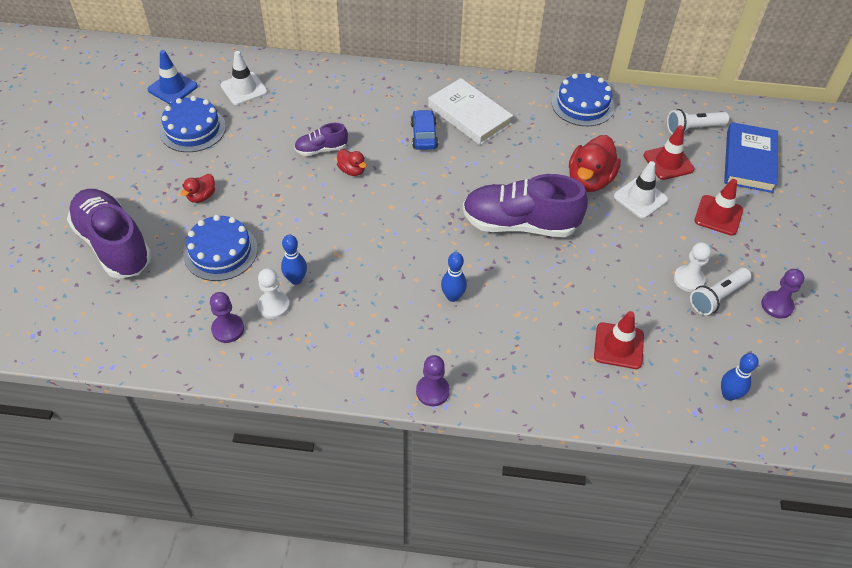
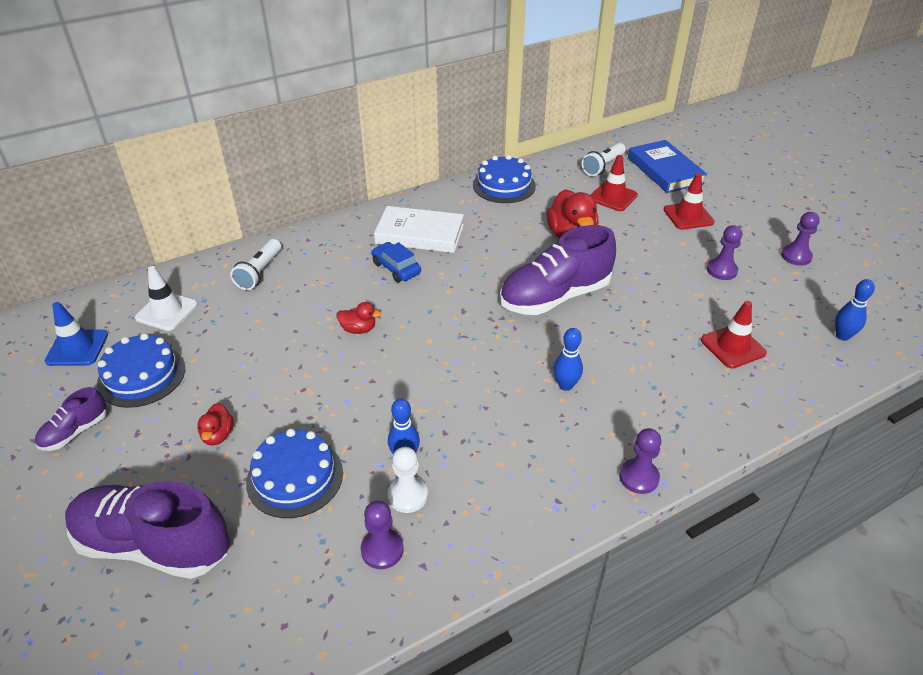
camera: 35 degrees left, 10 degrees down
(321, 149) = (308, 326): purple shoe -> purple shoe (75, 432)
(640, 198) = (622, 231): white traffic cone -> none
(688, 279) = (721, 270): white pawn -> purple pawn
(717, 297) = (753, 272): white flashlight -> white flashlight (259, 272)

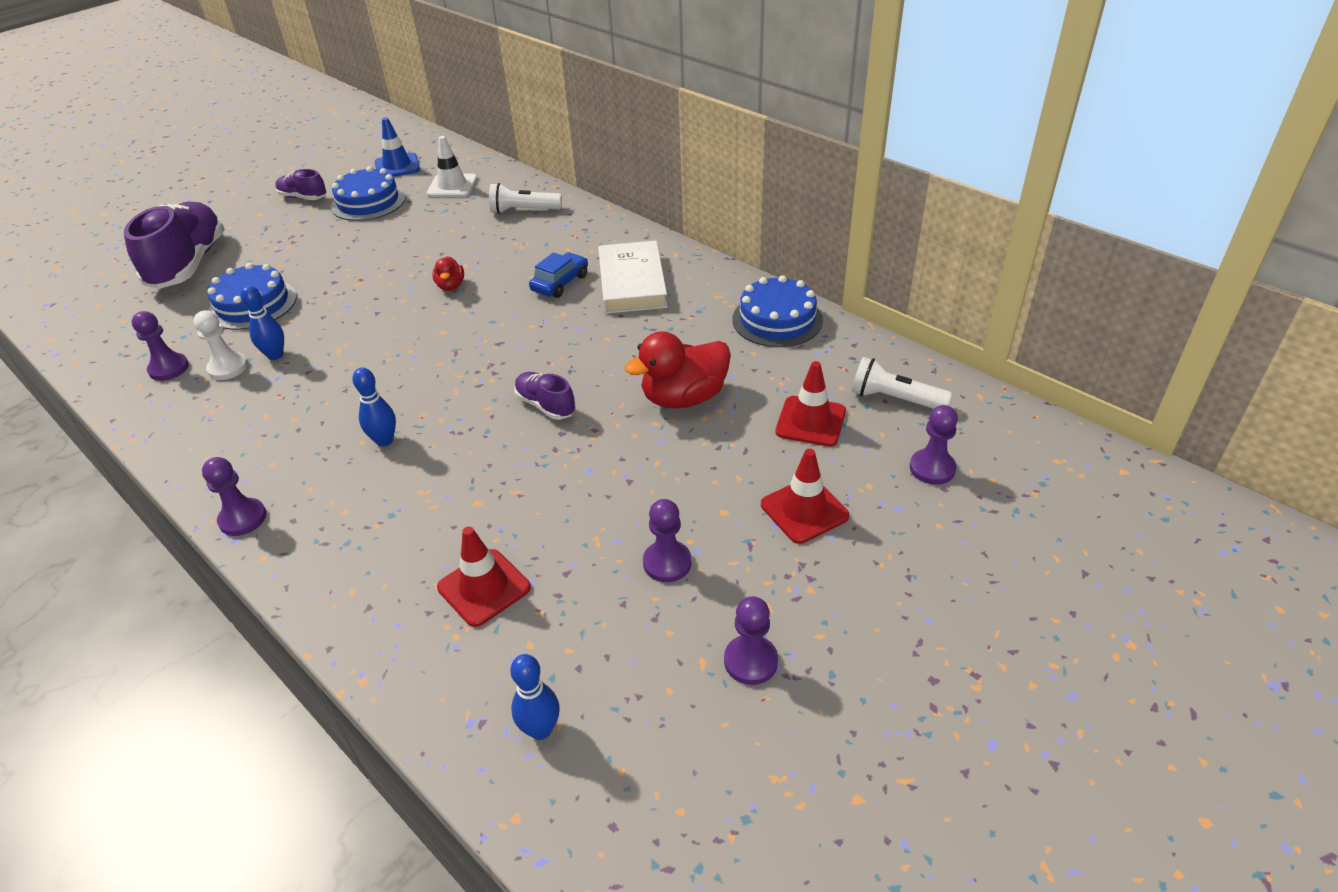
camera: 75 degrees right, 0 degrees up
(218, 435) = (301, 255): red duck -> none
(555, 297) = (546, 405): purple shoe -> purple shoe, size x0.48
(665, 170) = (932, 468): blue book -> purple pawn

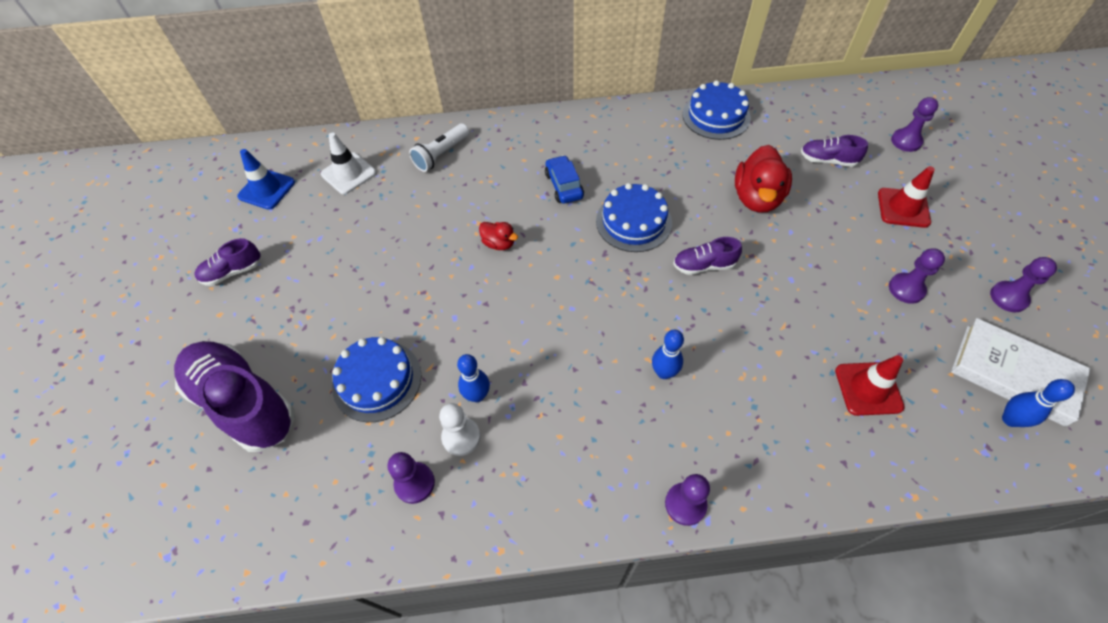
camera: 50 degrees left, 15 degrees up
(368, 202) = (302, 233): blue cake -> blue cake (633, 222)
(632, 282) = (604, 152): white book -> white book (1013, 374)
(810, 421) = (828, 160): red traffic cone -> purple shoe
(894, 399) = (836, 118): white flashlight -> none

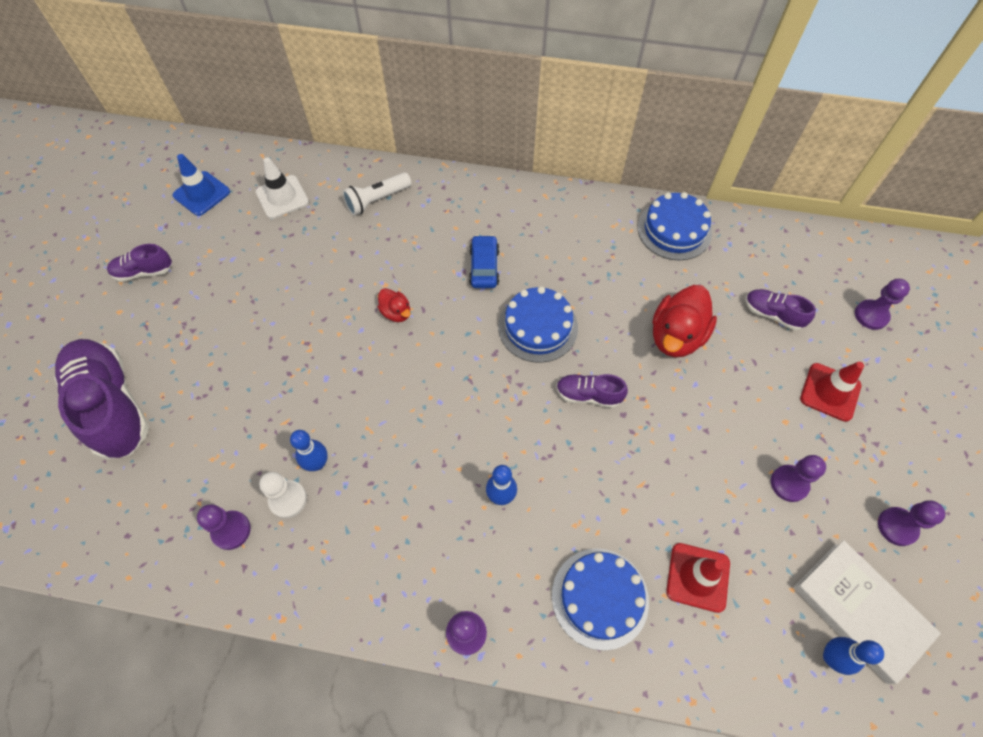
camera: 15 degrees right, 5 degrees up
(377, 380) = (233, 420): blue cake -> blue cake (600, 598)

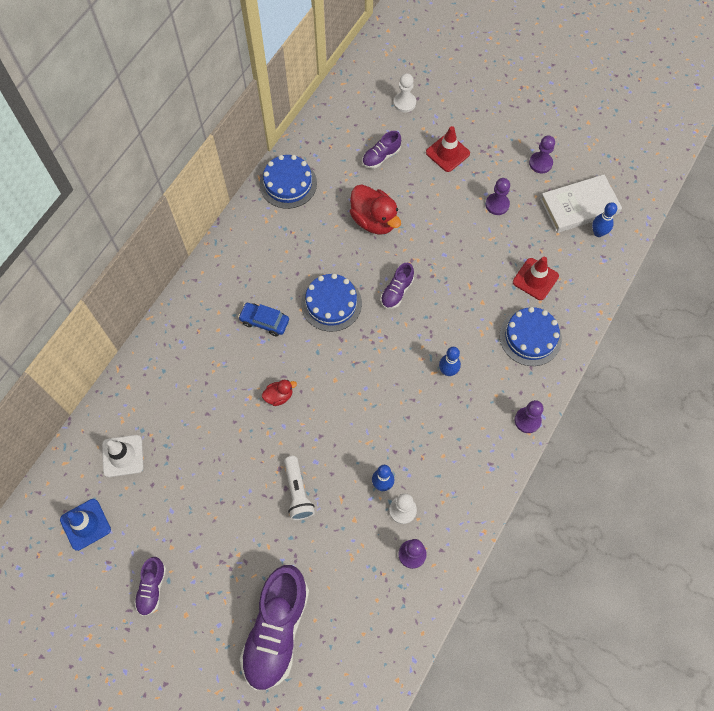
camera: 70 degrees left, 5 degrees up
(112, 406) = (277, 630): purple shoe -> purple shoe turned 60 degrees counterclockwise
(377, 200) = (162, 380): white flashlight -> white flashlight (297, 492)
(871, 315) = (404, 103): purple pawn -> white pawn

